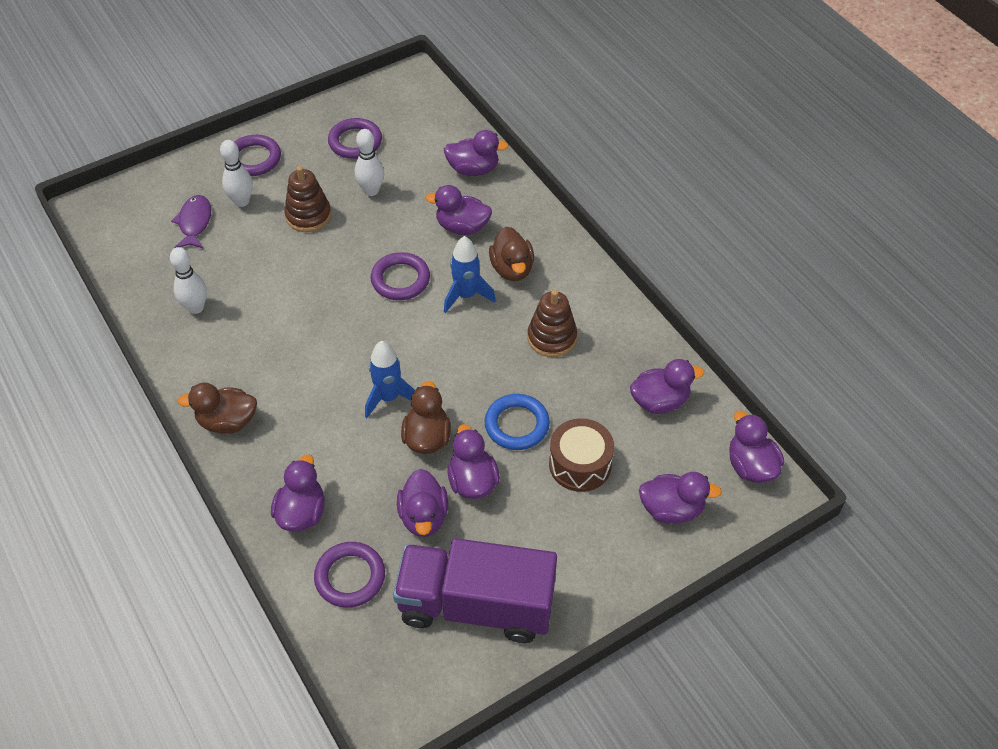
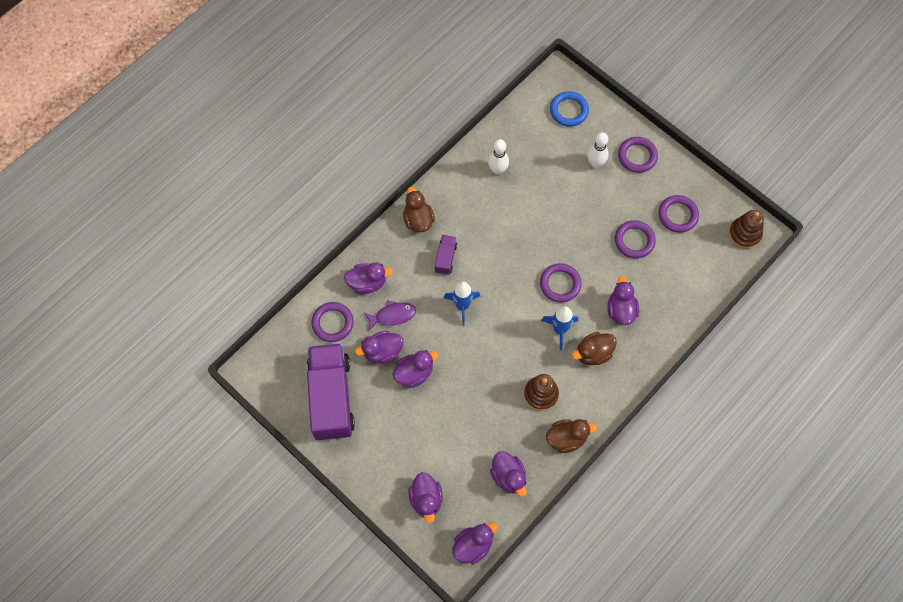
camera: 75 degrees right, 15 degrees up
(194, 222) = (567, 142): purple fish -> purple fish (393, 315)
(305, 401) = (445, 258): none -> purple truck
(308, 216) = (597, 208): brown stacking toy -> brown stacking toy (744, 234)
(371, 190) = (634, 241): white bowling pin -> purple ring
(427, 438) = (438, 337): brown duck -> brown duck (566, 438)
(473, 169) = (679, 302): purple duck -> none
(517, 425) = (463, 389): blue ring -> blue ring (569, 110)
(580, 464) = (444, 435): brown drum -> none

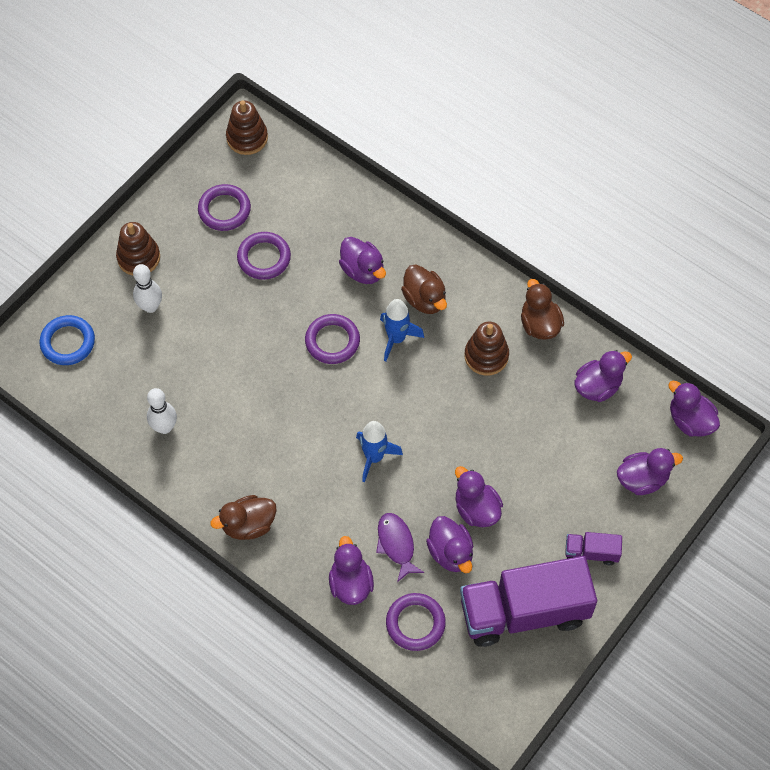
camera: 95 degrees left, 5 degrees down
(445, 258) = (305, 484): purple truck -> purple truck (591, 552)
(621, 310) = (363, 270): purple duck -> purple duck turned 120 degrees counterclockwise
(637, 156) = (138, 257): purple ring -> brown stacking toy

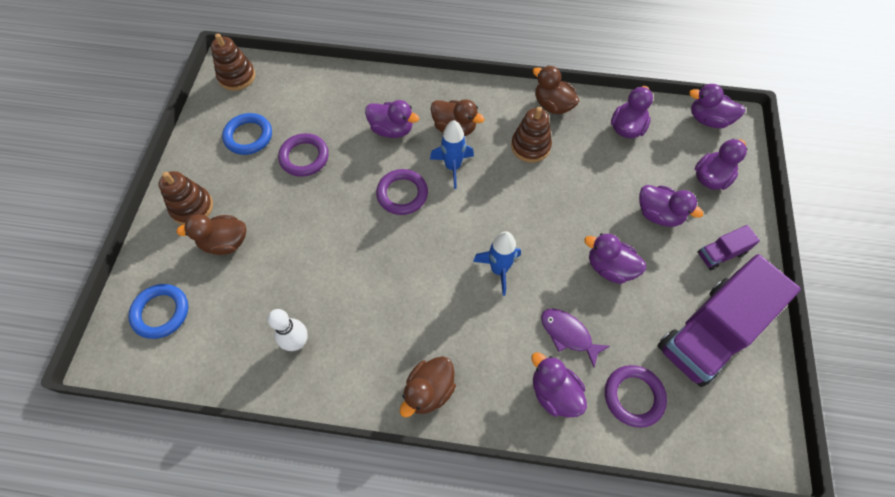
camera: 30 degrees left, 0 degrees up
(150, 306) = (225, 242): white bowling pin -> brown duck
(224, 210) = (248, 136): purple ring -> blue ring
(450, 552) = (616, 316): purple duck -> purple duck (658, 214)

